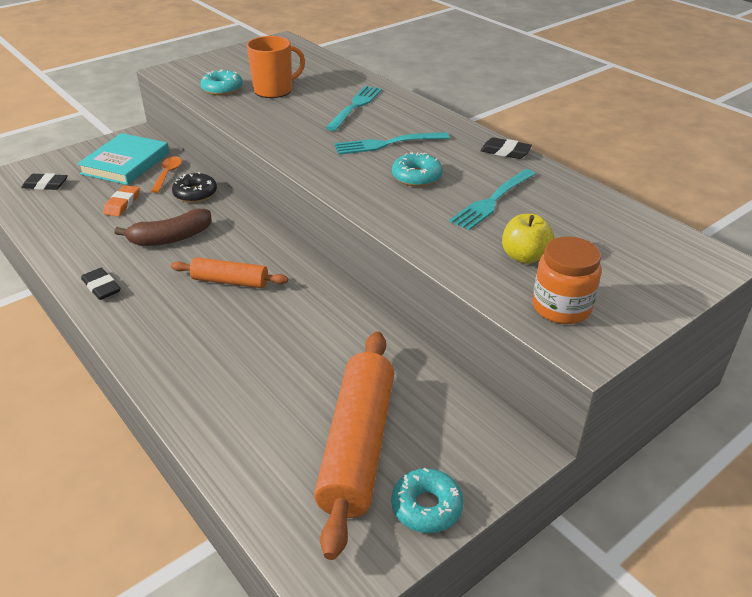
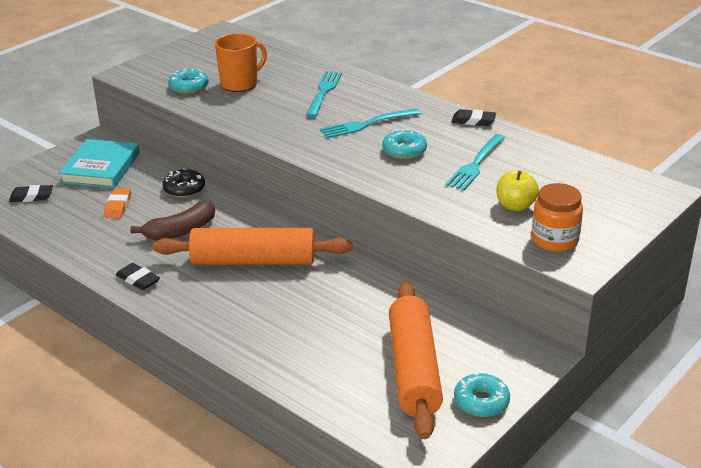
camera: 10 degrees left, 5 degrees down
(168, 174) = (148, 174): orange spoon -> none
(230, 281) = (253, 261): orange rolling pin -> orange rolling pin, size x1.80

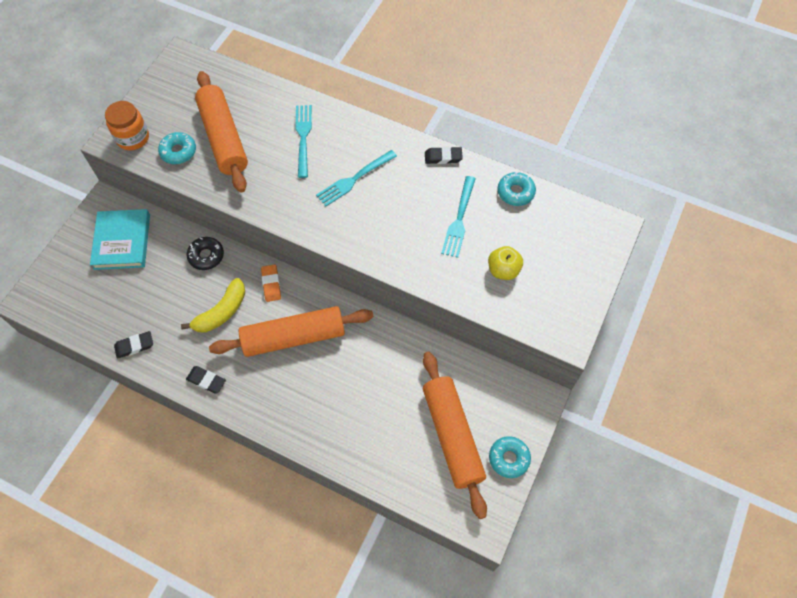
camera: 15 degrees left, 30 degrees up
(31, 196) = (75, 293): black eraser -> black eraser (134, 346)
(118, 206) = (156, 290): orange eraser -> orange eraser (271, 284)
(181, 231) = (221, 312): brown banana -> yellow banana
(240, 83) = (224, 138): orange mug -> orange rolling pin
(404, 150) = (395, 212): turquoise donut -> turquoise donut (515, 192)
(554, 240) = (543, 309): orange jar -> orange jar (133, 138)

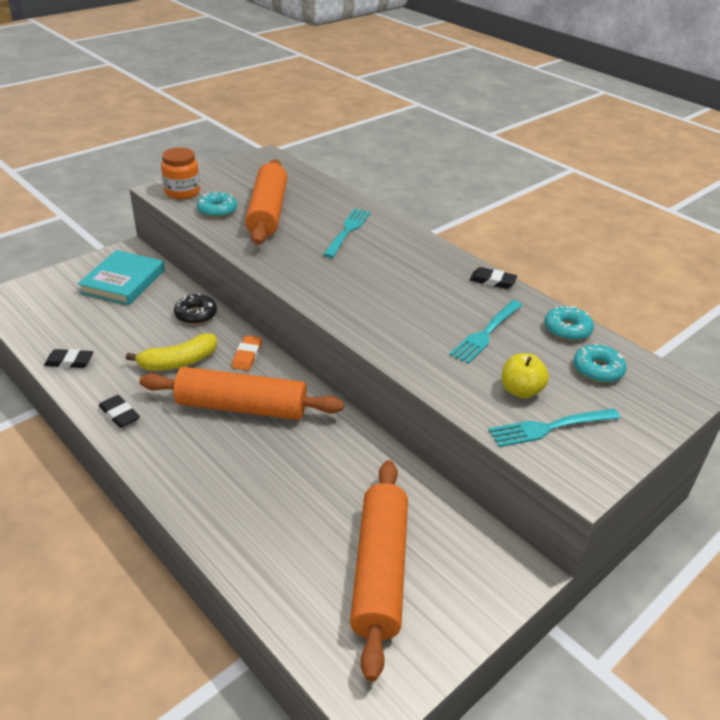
camera: 20 degrees right, 25 degrees down
(354, 179) = (382, 272): turquoise fork -> turquoise fork (550, 427)
(509, 458) = (447, 627): turquoise donut -> turquoise donut (597, 369)

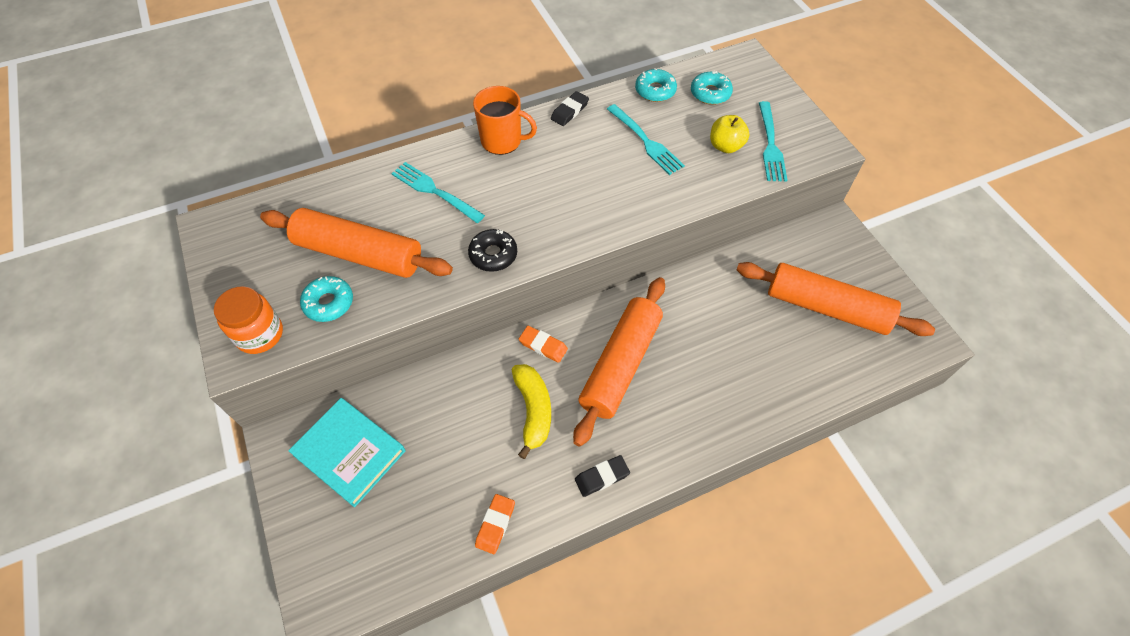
camera: 70 degrees left, 20 degrees up
(69, 361) = (495, 524): black eraser -> orange eraser
(196, 314) = (452, 382): black donut -> black donut (493, 255)
(426, 252) = (502, 141): none -> orange mug

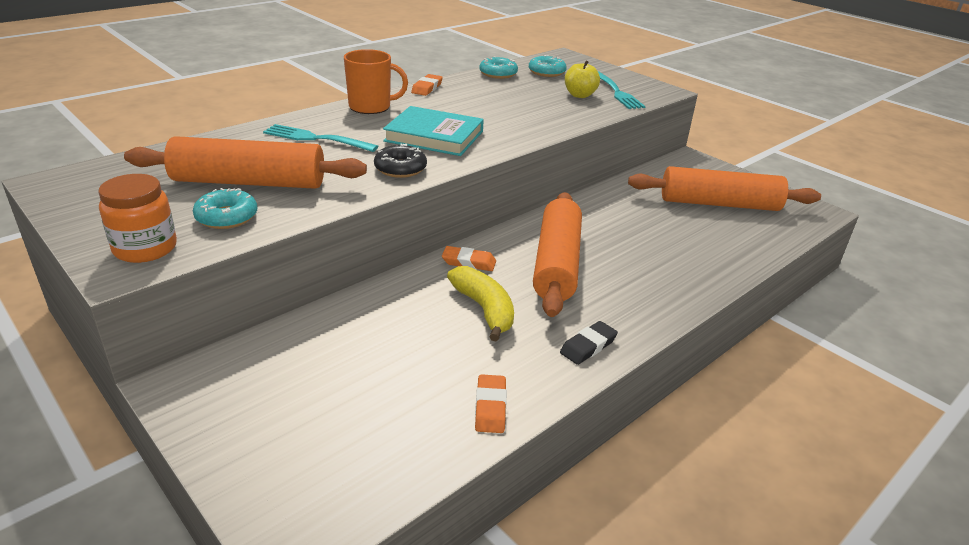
camera: 20 degrees left, 25 degrees down
(349, 453) = (276, 380): turquoise book -> turquoise book (434, 136)
(569, 111) = (427, 88): black eraser -> orange eraser
(646, 141) = (508, 98): turquoise fork -> none

